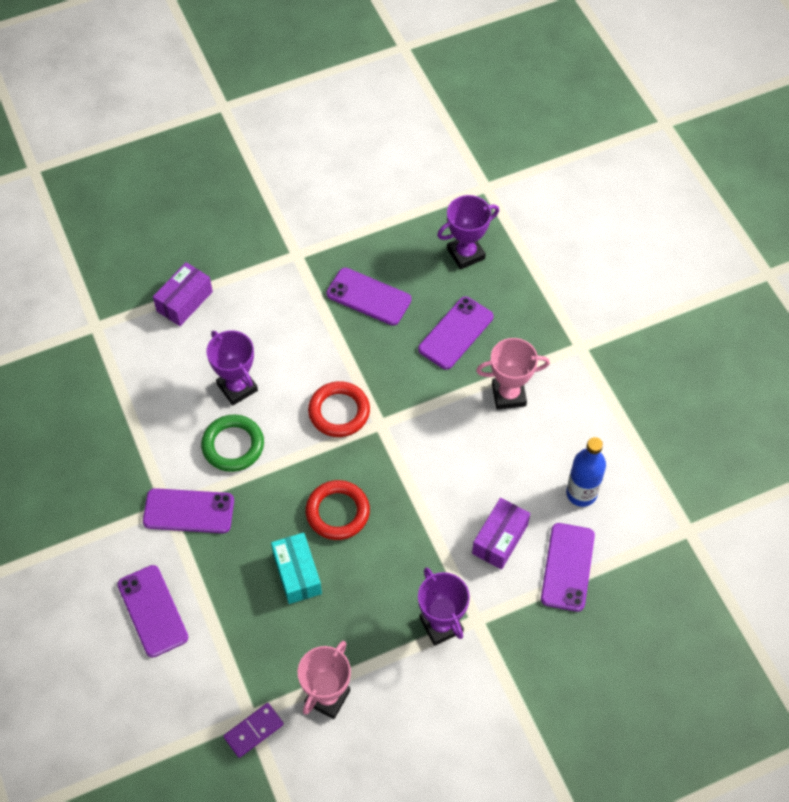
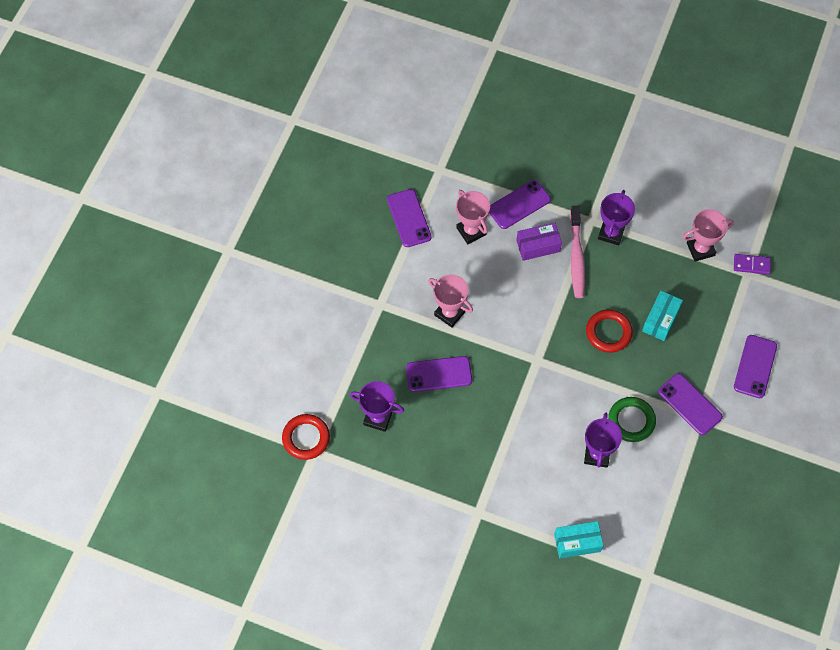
camera: 135 degrees left, 5 degrees up
(184, 301) = (577, 542): purple box -> turquoise box
(339, 412) = (552, 387): red ring -> red ring (306, 438)
(368, 297) = (464, 443): purple phone -> purple phone (409, 218)
(449, 563) = (576, 257): none -> pink toothbrush
(581, 493) = (471, 231): blue bottle -> pink trophy

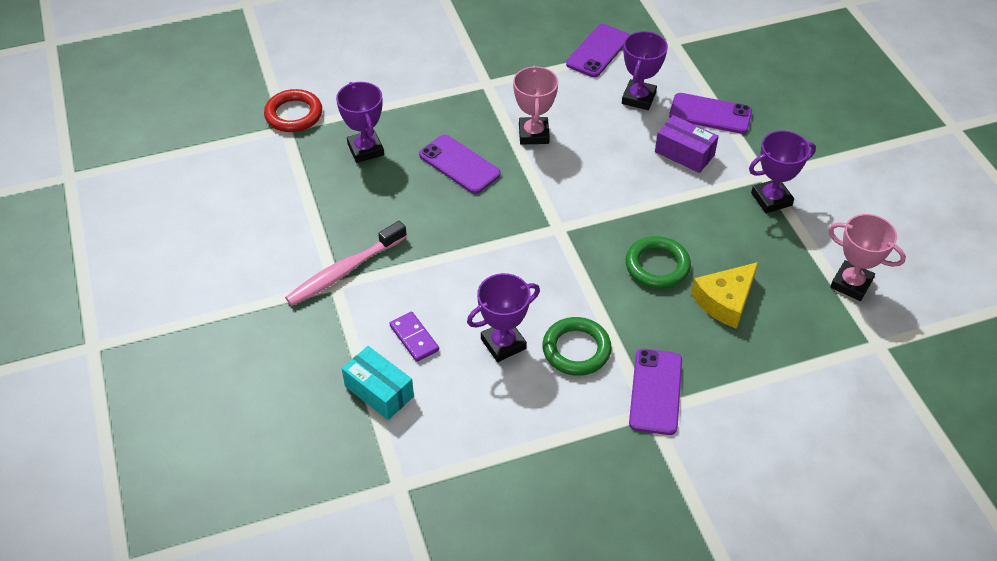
camera: 50 degrees right, 15 degrees down
(471, 231) = (638, 98): pink trophy -> purple trophy
(576, 257) = (709, 189): pink toothbrush -> pink toothbrush (344, 271)
(608, 332) = (657, 266): red ring -> green ring
(660, 320) = (725, 301): turquoise box -> yellow cheese
(751, 265) = (893, 342): purple domino -> purple domino (414, 338)
(755, 366) = (775, 426): purple phone -> none

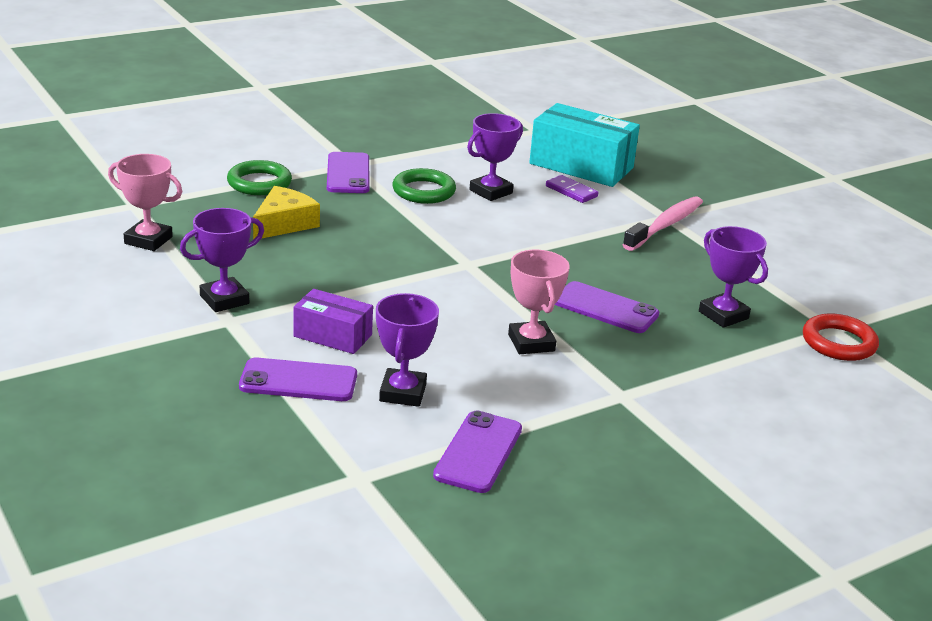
camera: 165 degrees right, 20 degrees down
(379, 391) = (581, 166): turquoise box -> turquoise box, size x1.75
(657, 266) = (356, 242): green ring -> green ring (259, 183)

